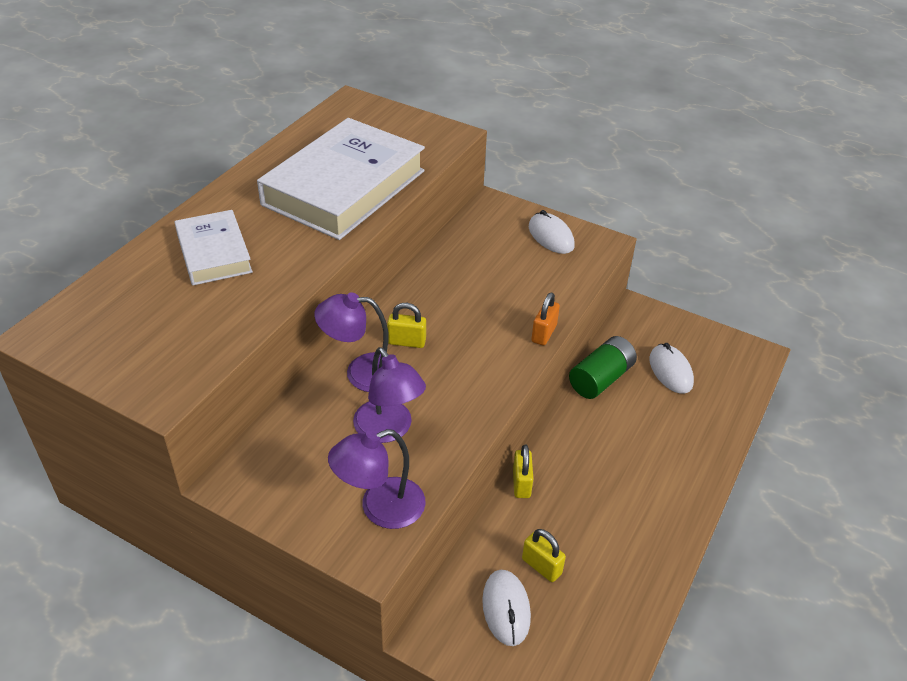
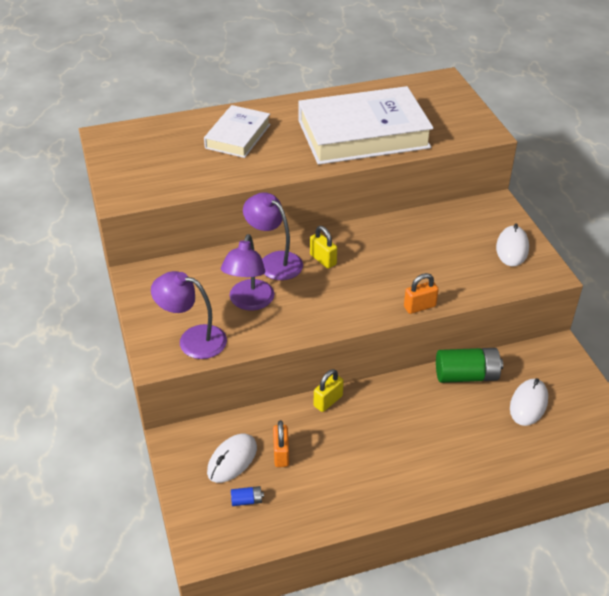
camera: 45 degrees right, 0 degrees up
(541, 566) = (281, 454): yellow padlock -> orange padlock
(565, 637) = (247, 500): none -> blue battery

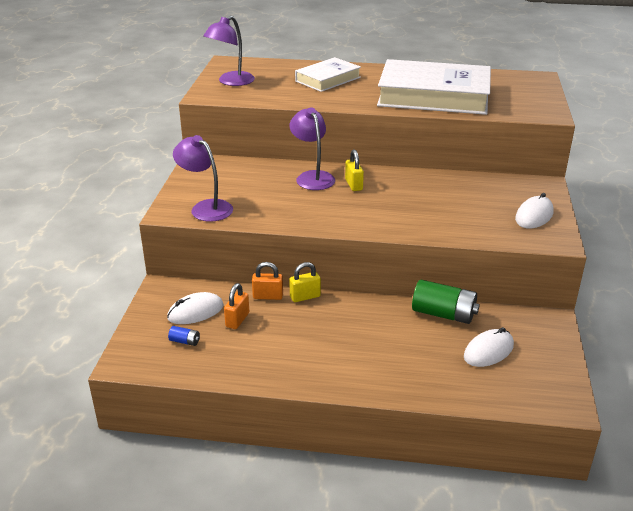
camera: 25 degrees right, 10 degrees down
(249, 302) = (269, 196): purple lamp -> purple lamp (231, 82)
(419, 307) = (412, 233): orange padlock -> orange padlock (268, 296)

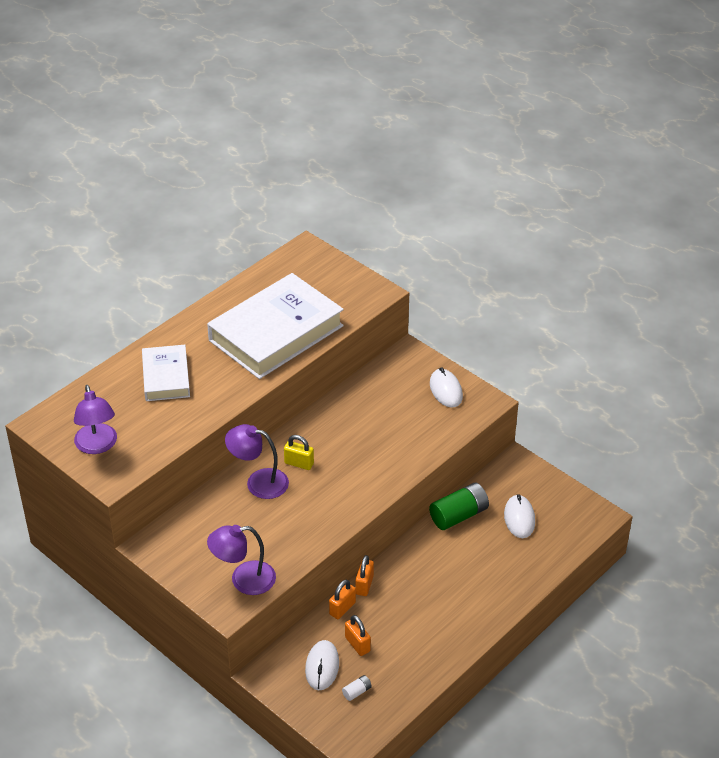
camera: 55 degrees left, 10 degrees up
(185, 341) = (357, 692): blue battery -> white battery
(305, 297) = (364, 585): yellow padlock -> orange padlock

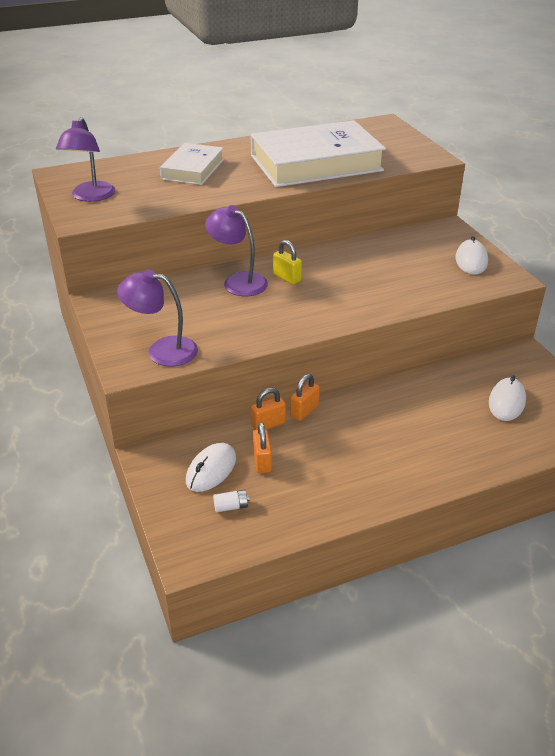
camera: 25 degrees right, 5 degrees down
(459, 515) = (440, 381): green battery -> none

